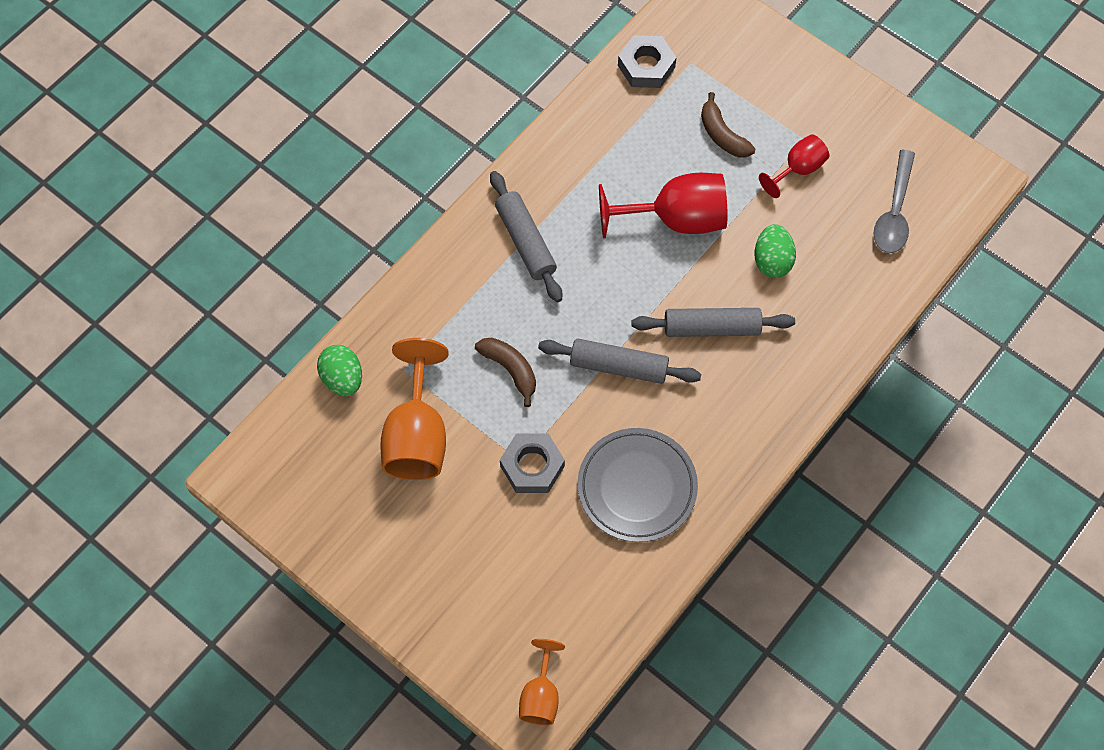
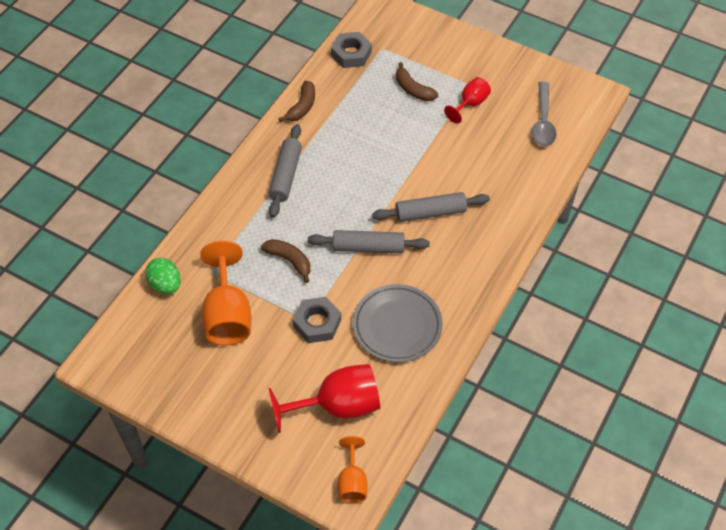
camera: 10 degrees left, 10 degrees down
(525, 242) = (285, 175): grey rolling pin -> grey rolling pin turned 45 degrees clockwise
(564, 140) = (302, 107): none -> brown banana
(676, 219) = (391, 146): red goblet -> red goblet (338, 406)
(772, 261) = (464, 164): green egg -> none

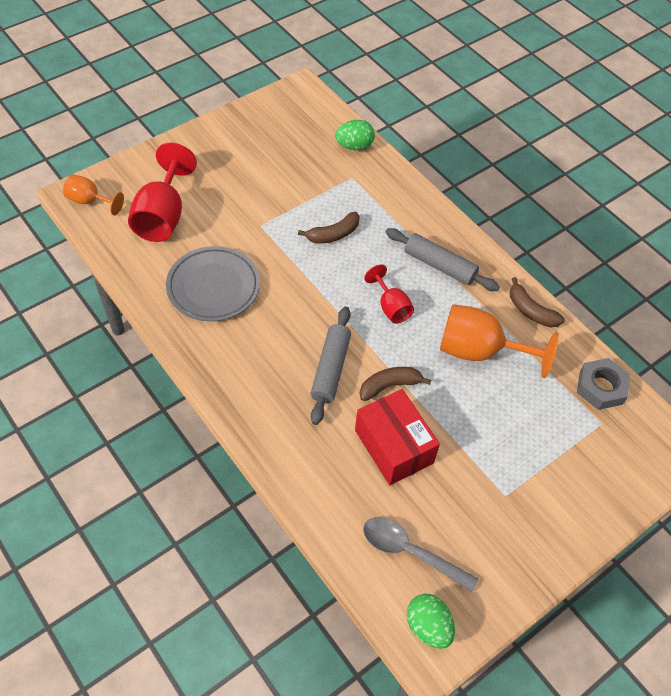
camera: 110 degrees right, 0 degrees up
(227, 315) = (299, 175): orange goblet -> orange goblet (479, 351)
(317, 323) = (253, 231): grey nut -> none
(368, 247) = (315, 299): grey rolling pin -> none
(413, 89) = (519, 428): brown banana -> brown banana (389, 386)
(470, 104) = (473, 480): red goblet -> red goblet (391, 307)
(472, 153) = (394, 446): none -> red box
(584, 99) = (428, 626): none -> green egg

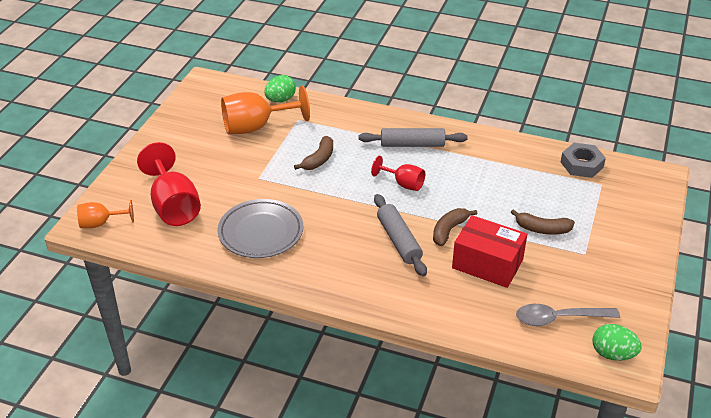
camera: 30 degrees left, 15 degrees down
(479, 351) = (487, 181): orange goblet -> orange goblet (256, 127)
(531, 311) = (497, 143): brown banana -> brown banana (542, 229)

